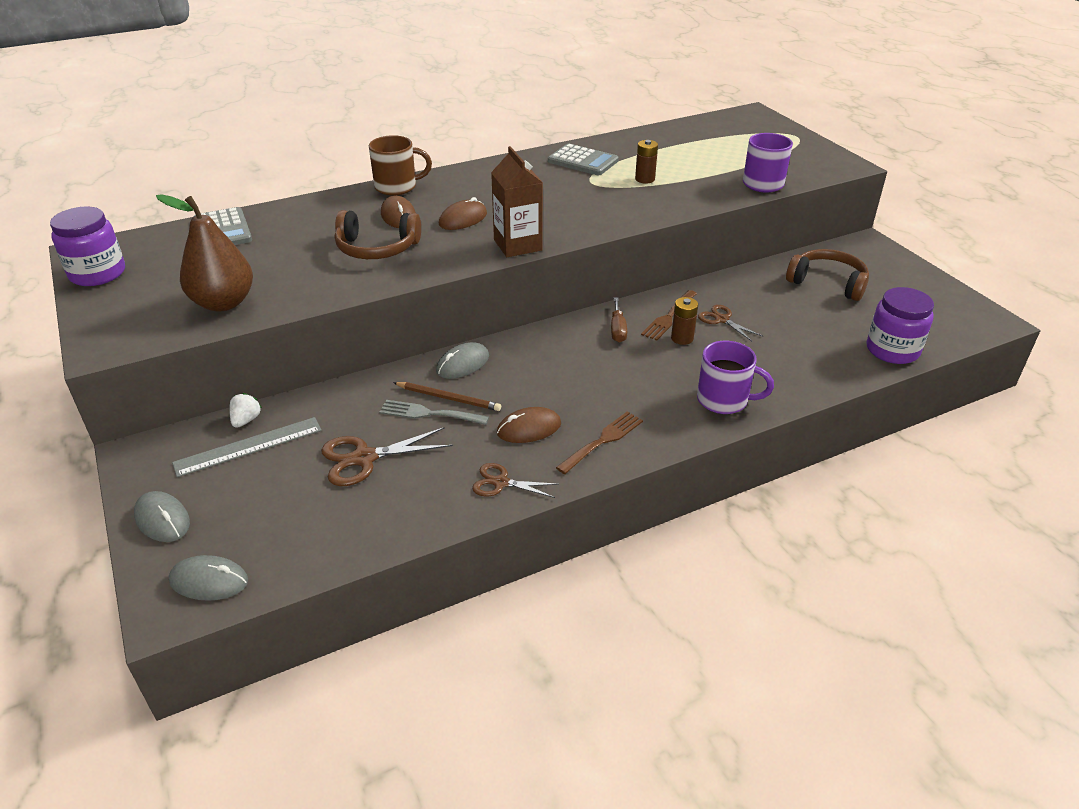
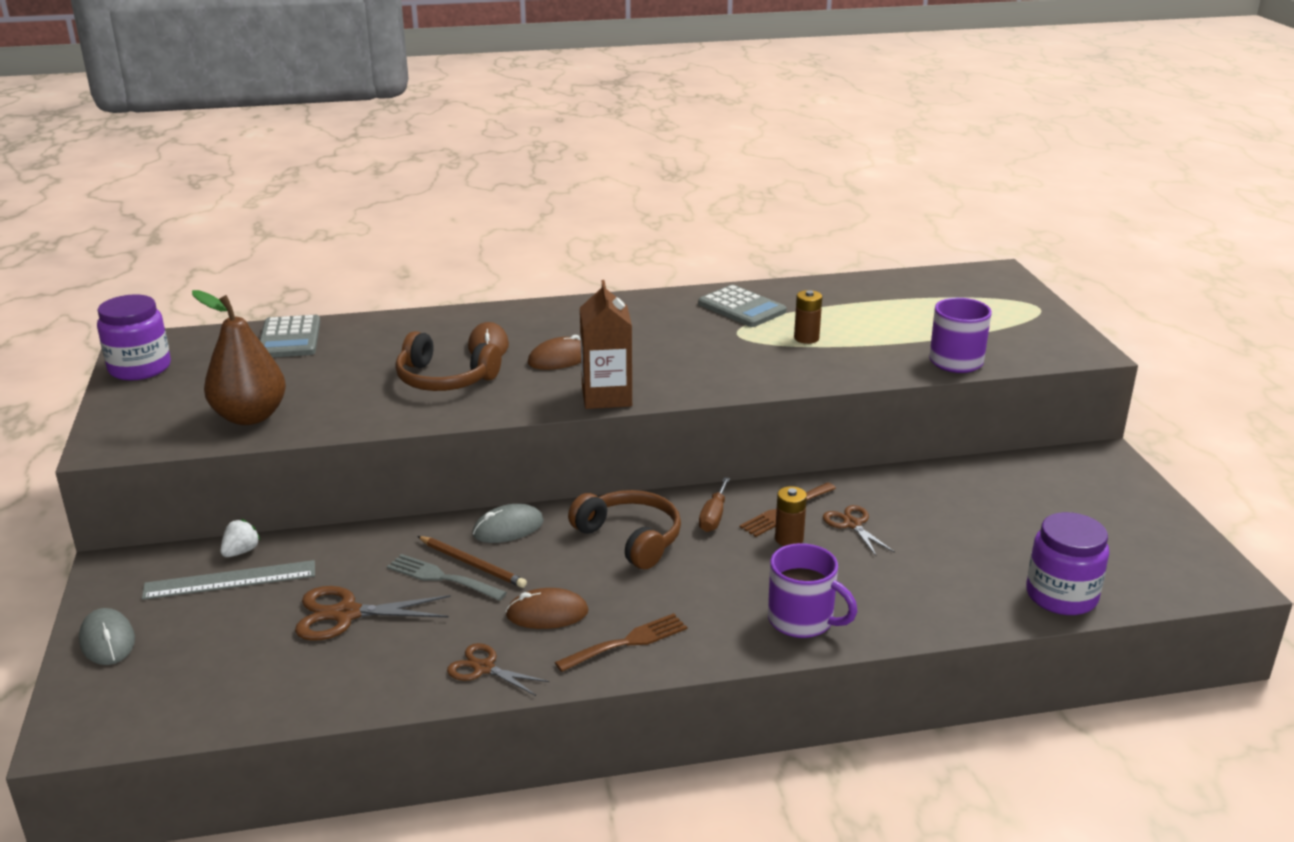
camera: 15 degrees right, 10 degrees down
(209, 581) = (123, 713): grey mouse -> none
(397, 187) = (505, 313): brown mug -> none
(828, 283) = (1019, 499): brown headphones -> brown headphones (630, 538)

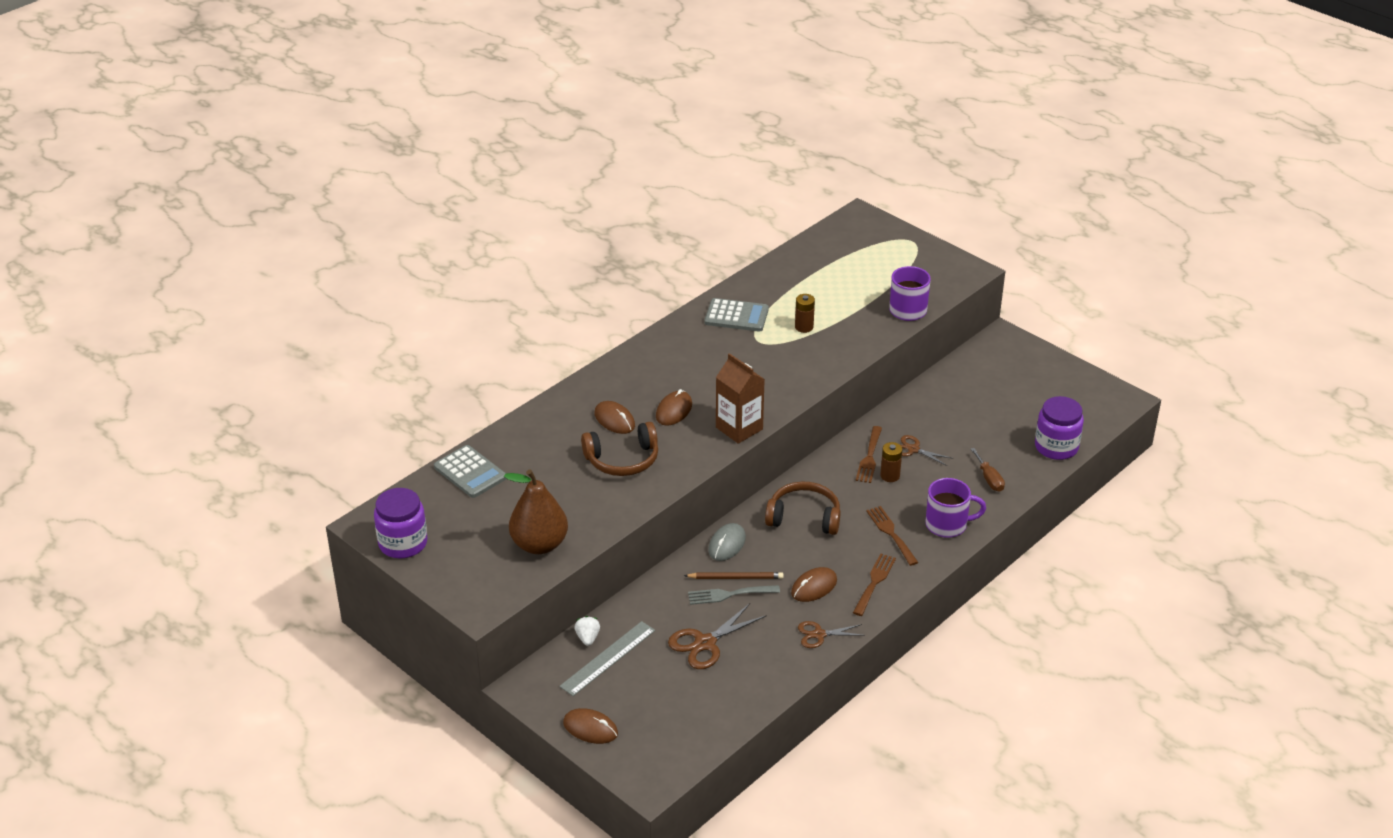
camera: 35 degrees left, 10 degrees up
(107, 640) = (590, 728): grey mouse -> brown mouse
(714, 517) = (834, 480): brown screwdriver -> brown screwdriver (989, 479)
(715, 598) = (891, 533): none -> brown fork

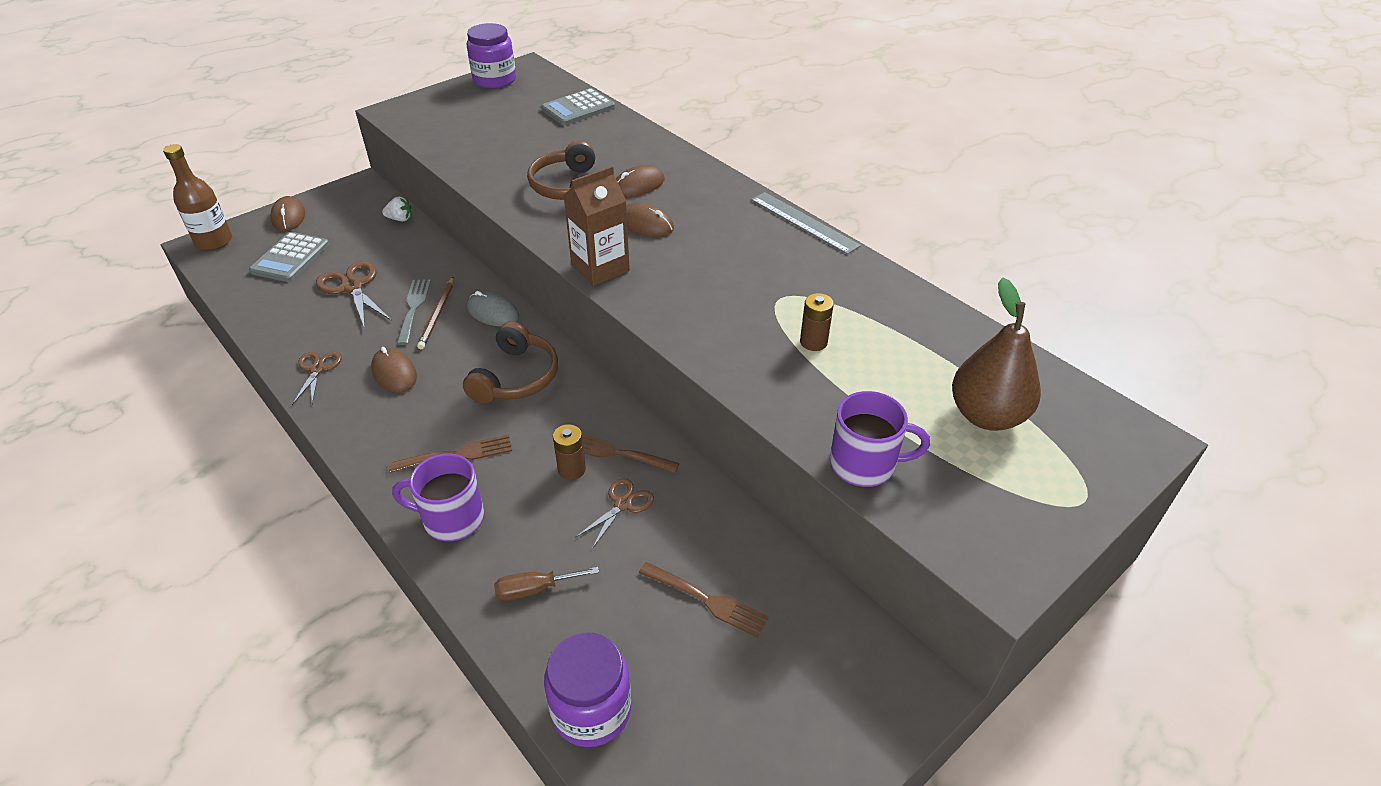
camera: 95 degrees right, 5 degrees up
(539, 544) = (459, 139): brown pear -> brown pear (986, 415)
(590, 728) = (288, 216): brown mouse -> brown mouse turned 45 degrees counterclockwise
(608, 658) = (368, 229): grey ruler -> grey ruler (804, 222)
(643, 774) = (214, 241): none -> brown bottle
(736, 316) = (838, 283): grey calculator -> grey calculator (290, 258)
(874, 582) = (376, 426): brown fork -> brown fork (707, 600)
(947, 525) = (451, 518): purple mug -> purple mug turned 90 degrees clockwise

